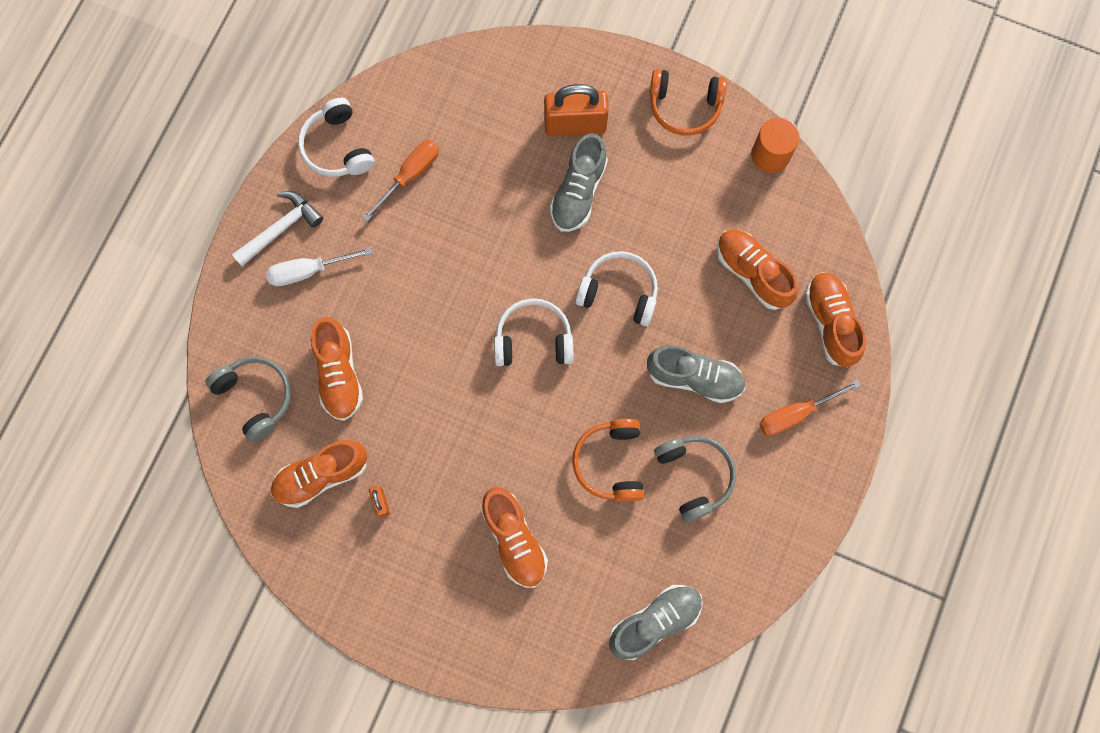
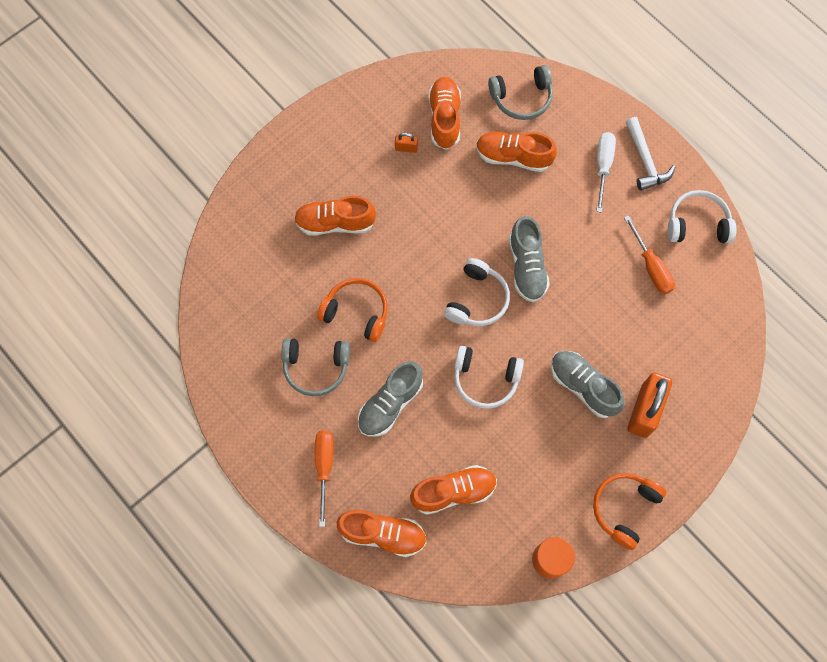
camera: 115 degrees right, 5 degrees down
(619, 292) = (485, 379): white headphones -> white headphones turned 60 degrees clockwise
(654, 622) = (228, 290): grey shoe -> grey shoe (526, 267)

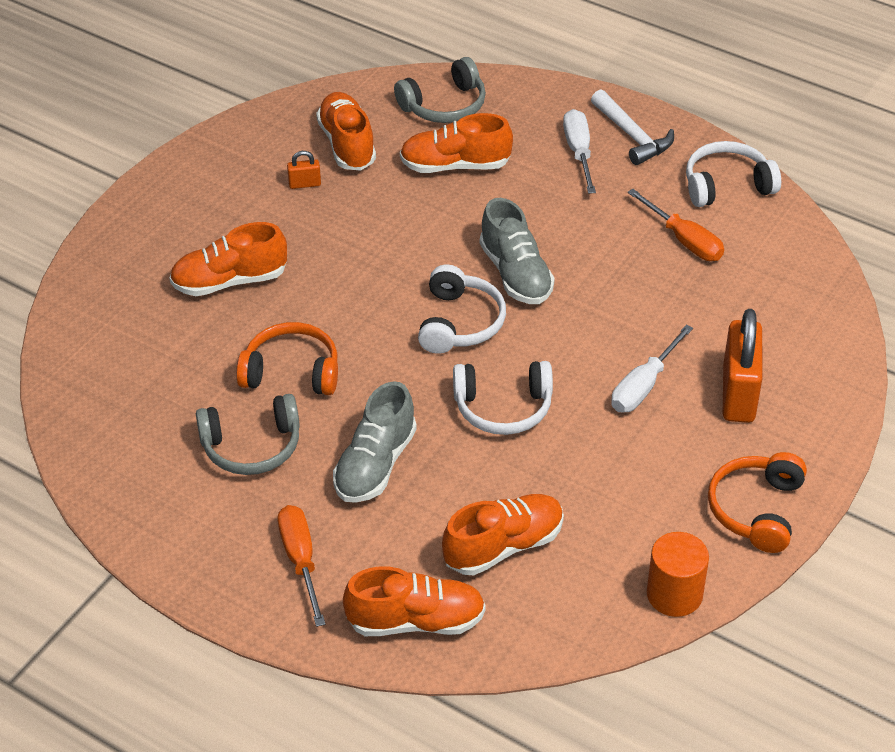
camera: 15 degrees left, 25 degrees down
(583, 386) = (644, 386): grey shoe -> white screwdriver

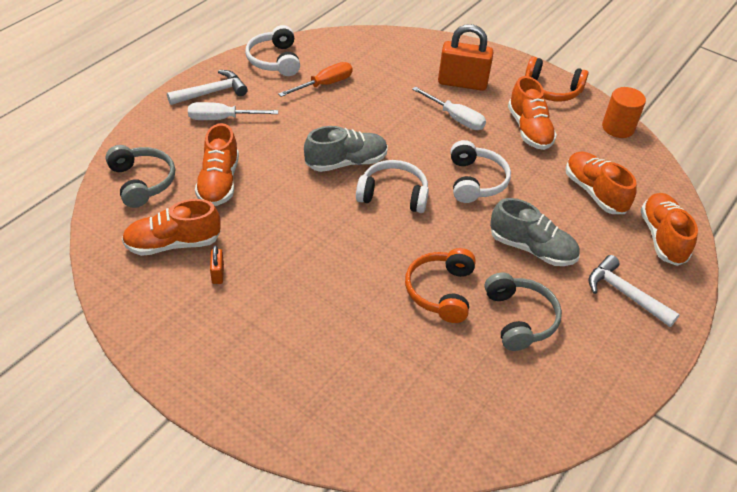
camera: 90 degrees left, 0 degrees up
(230, 281) = (332, 329): orange shoe -> orange shoe (529, 130)
(301, 561) = (624, 294): orange screwdriver -> white hammer

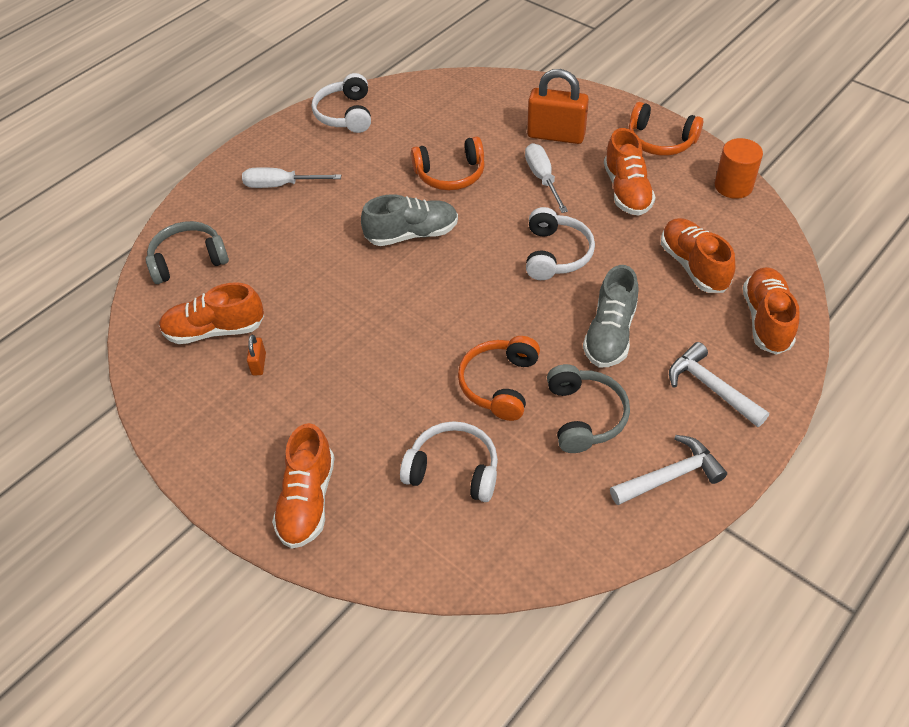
camera: 10 degrees right, 5 degrees up
(142, 182) = (188, 260): grey headphones -> grey headphones turned 90 degrees counterclockwise
(212, 92) = (273, 154): white hammer -> white hammer (671, 476)
(219, 182) = (270, 259): orange shoe -> orange shoe (307, 500)
(324, 84) = (398, 142): orange screwdriver -> none
(374, 113) = (450, 174): none -> orange headphones
(393, 195) = (460, 272): white headphones -> white headphones (453, 470)
(455, 118) = (542, 178): white screwdriver -> white screwdriver turned 150 degrees counterclockwise
(531, 249) = (610, 334): grey shoe -> grey shoe turned 75 degrees clockwise

